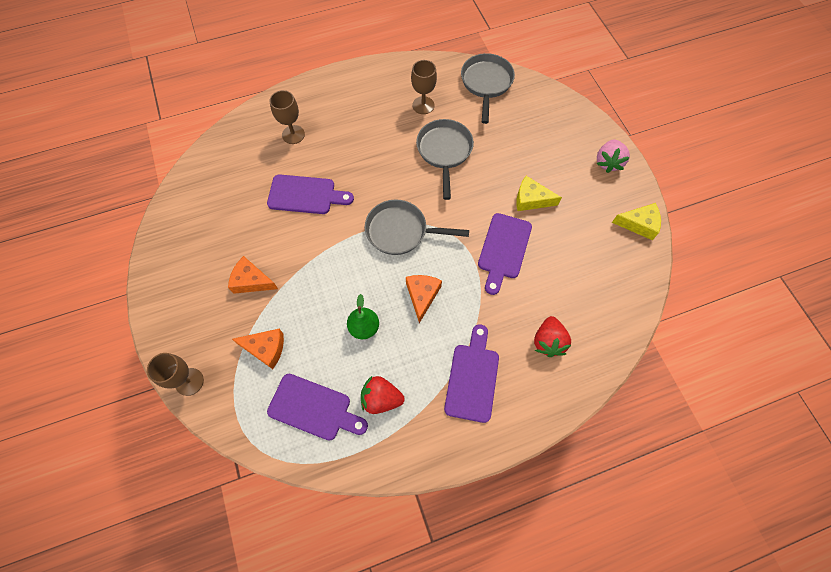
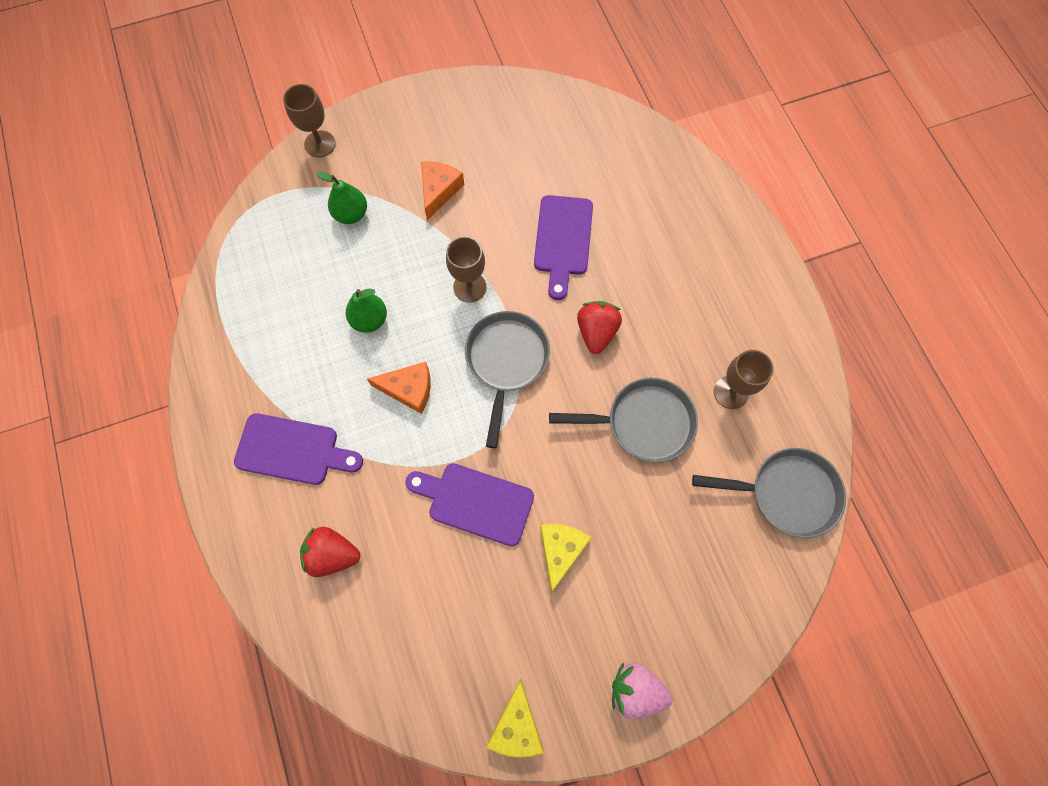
camera: 90 degrees right, 5 degrees up
(265, 349) = (351, 214): orange cheese -> green pear
(293, 134) = (662, 218): brown goblet -> brown goblet (469, 287)
(313, 408) = (275, 269): purple cutting board -> none
(381, 399) = (278, 342): red strawberry -> red strawberry (596, 332)

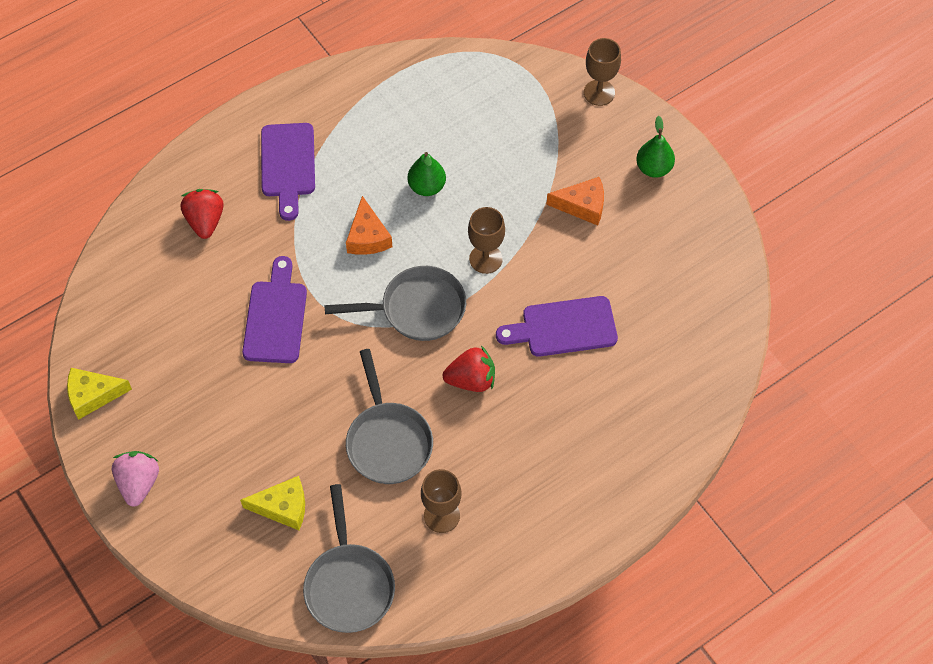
camera: 75 degrees right, 10 degrees down
(351, 214) = (531, 140): green pear -> green pear (653, 168)
(561, 550) = (247, 396): yellow cheese -> yellow cheese (283, 507)

